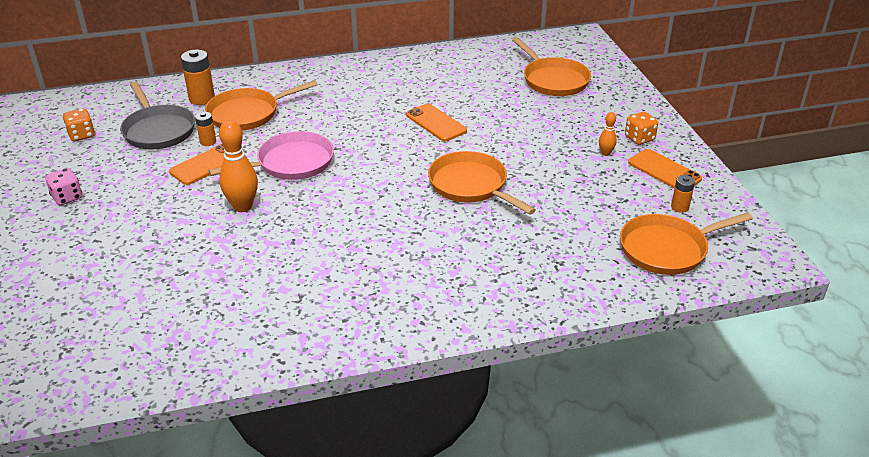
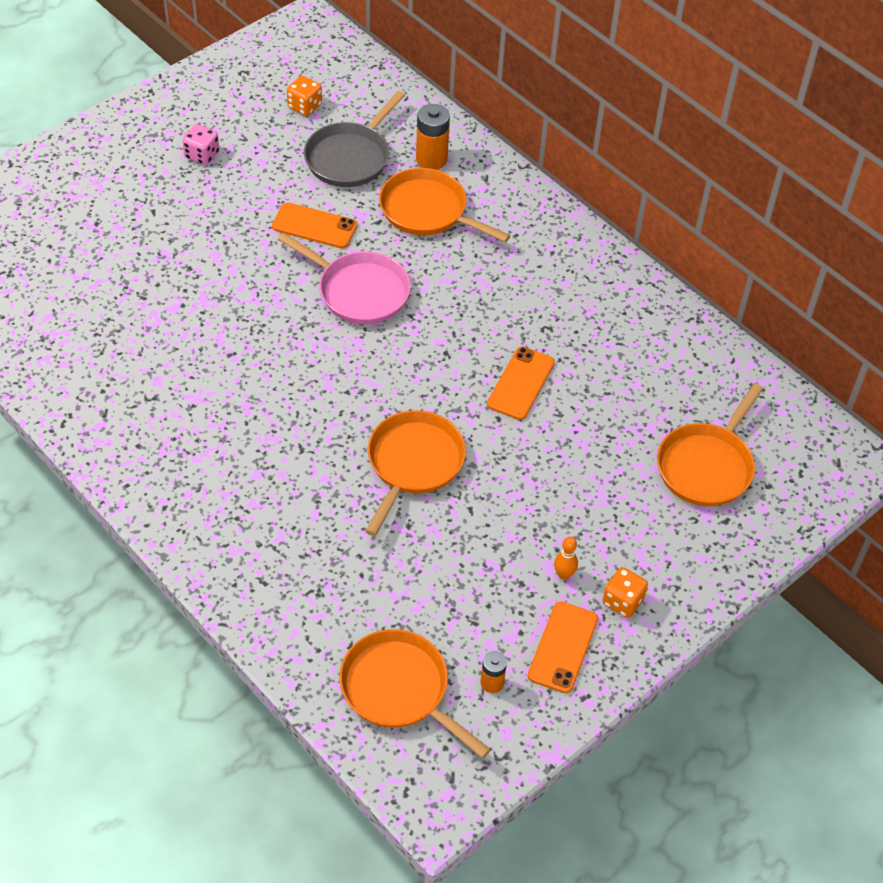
camera: 60 degrees right, 15 degrees up
(208, 142) = (355, 206): orange battery -> none
(243, 207) = (262, 289): orange bowling pin -> none

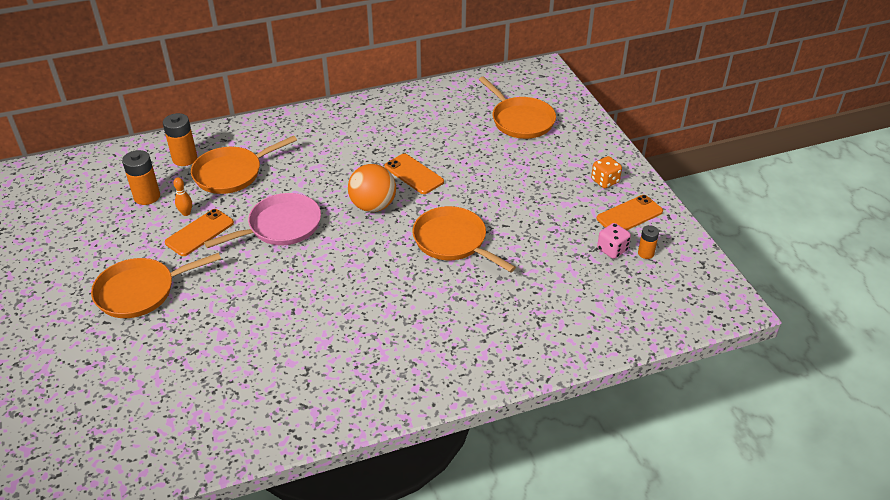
camera: 65 degrees left, 10 degrees down
(202, 155) = (70, 277): pink dice -> pink dice (612, 250)
(304, 106) = (72, 206): orange dice -> none
(350, 157) = (147, 197): grey pan -> orange battery
(399, 689) = (637, 298): orange pan -> orange pan (140, 291)
(438, 363) = (373, 206): none -> orange ball
(563, 647) = (629, 215): orange phone -> orange phone turned 75 degrees counterclockwise
(564, 574) = (575, 199): orange bowling pin -> orange bowling pin (186, 213)

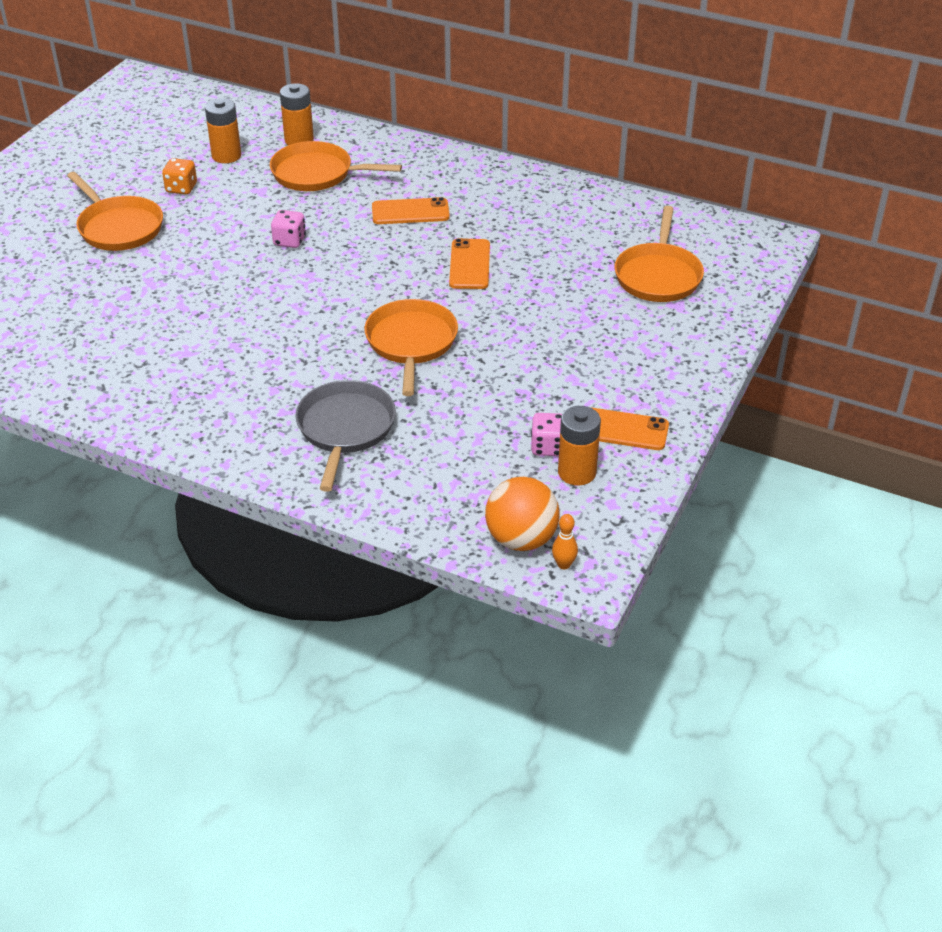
camera: 45 degrees right, 0 degrees up
(140, 291) = (118, 227): orange pan -> orange pan turned 150 degrees counterclockwise
(186, 213) = (235, 186): orange bowling pin -> orange bowling pin (564, 564)
(199, 233) = (222, 208): orange phone -> orange phone (410, 212)
(280, 226) = (289, 241): pink pan -> pink dice
(373, 206) = (390, 270): orange ball -> orange ball (521, 539)
(496, 318) = (345, 429): none -> grey pan
(605, 181) = (650, 383): orange dice -> orange dice (181, 188)
(646, 253) = (577, 472): orange battery -> orange battery, size x1.70

